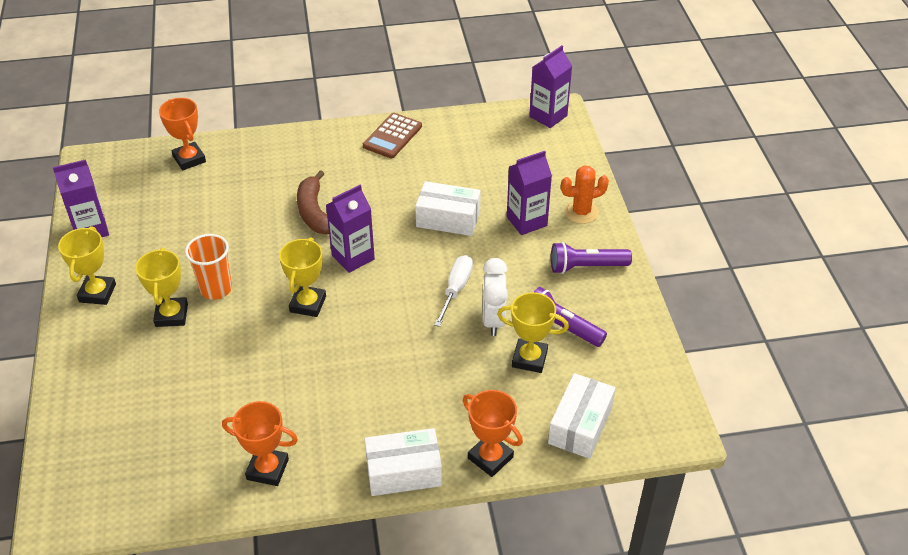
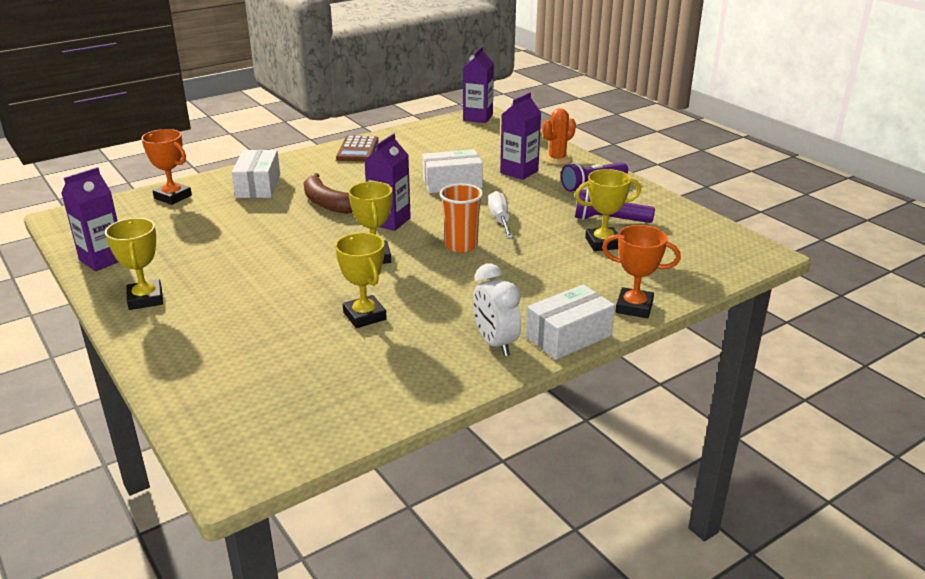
camera: 25 degrees left, 15 degrees down
(171, 315) = (241, 295): yellow trophy -> yellow trophy (364, 316)
(216, 289) = (273, 268): orange cup -> orange cup (461, 245)
(267, 469) = (438, 371): orange trophy -> none
(493, 320) = (550, 229): white clock -> white clock (495, 343)
(580, 425) = (685, 269): white box -> white box (258, 186)

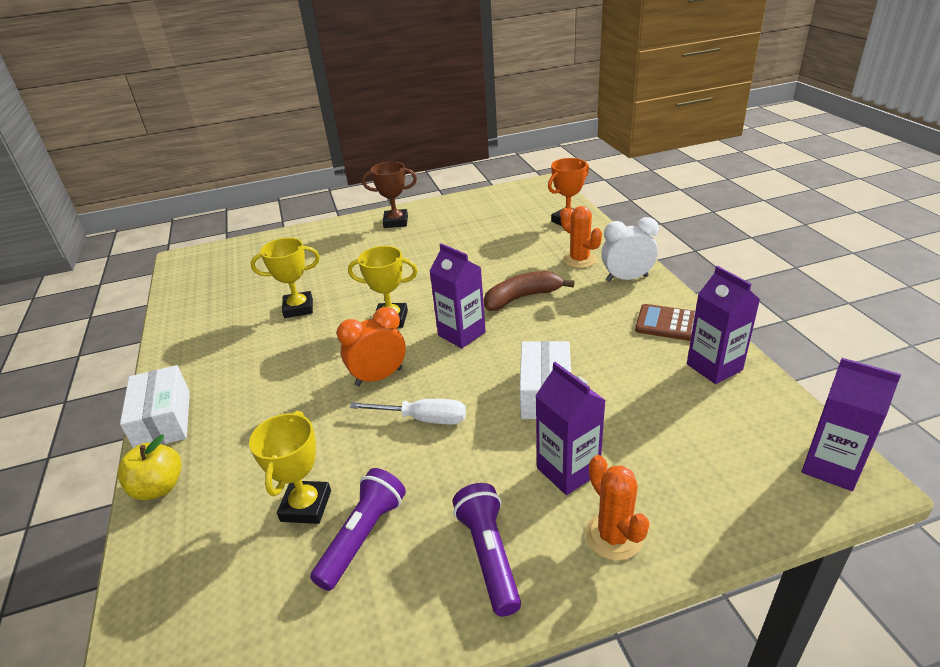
camera: 110 degrees right, 5 degrees up
(102, 259) = (465, 203): purple carton -> purple carton (714, 367)
(145, 299) = (396, 222): yellow trophy -> brown trophy
(258, 186) = (579, 260): white box -> orange cactus
(461, 245) = (379, 377): orange cup -> orange clock
(495, 343) = (198, 372): white clock -> white clock (627, 278)
(634, 307) = (159, 487): orange trophy -> yellow apple

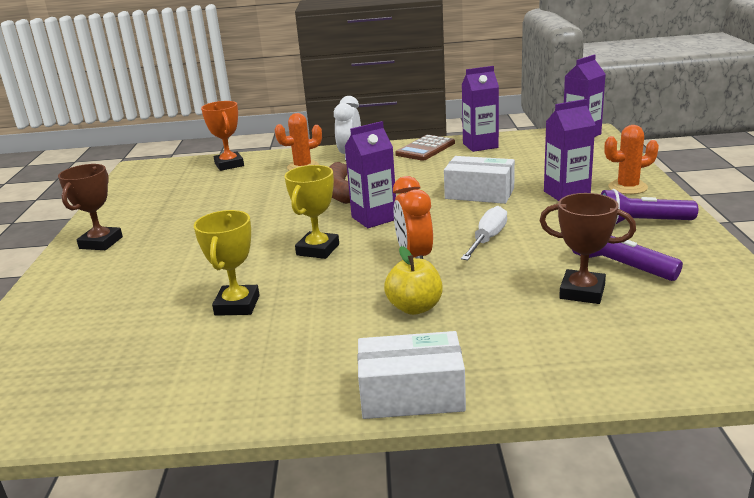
camera: 75 degrees left, 10 degrees down
(159, 487) = (536, 383): yellow apple -> yellow apple (415, 307)
(306, 506) = (582, 292): yellow trophy -> brown trophy

